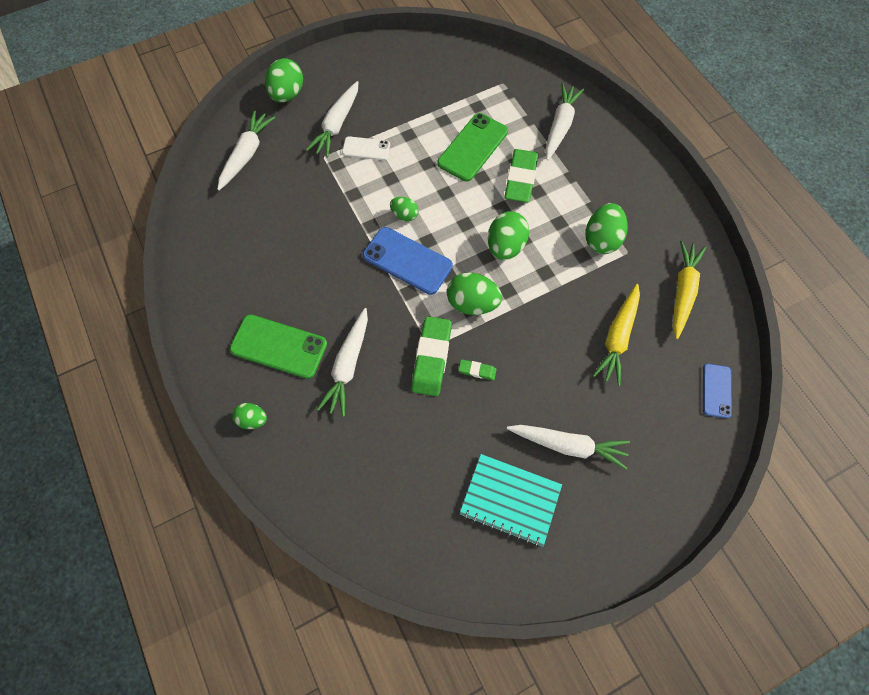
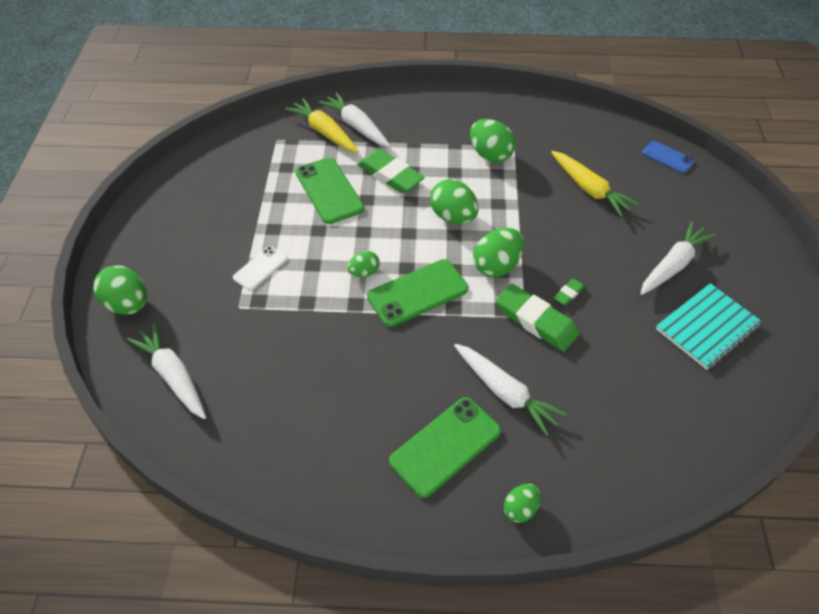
camera: 60 degrees left, 15 degrees down
(337, 125) = (209, 279): white carrot -> none
(407, 261) = (417, 293): blue phone -> green phone
(682, 291) = (570, 134): yellow carrot -> yellow carrot (324, 132)

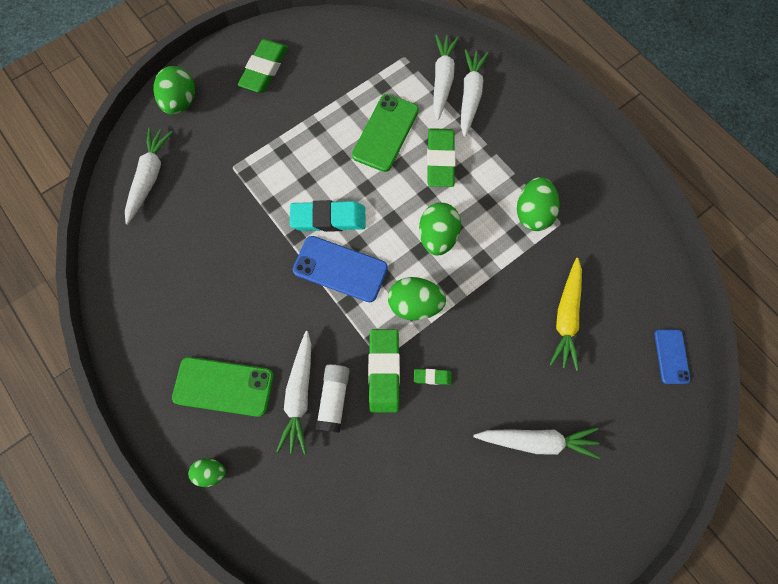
camera: 50 degrees right, 20 degrees up
(174, 227) = (264, 69): none -> green eraser
(260, 268) = (275, 151): white phone -> none
(324, 132) = (442, 80): yellow carrot -> white carrot
(364, 272) = (328, 219): green egg -> turquoise eraser
(417, 293) = (340, 269): green phone -> blue phone
(530, 370) = (334, 399): none -> white glue stick
(707, 327) = (489, 510): turquoise notebook -> none

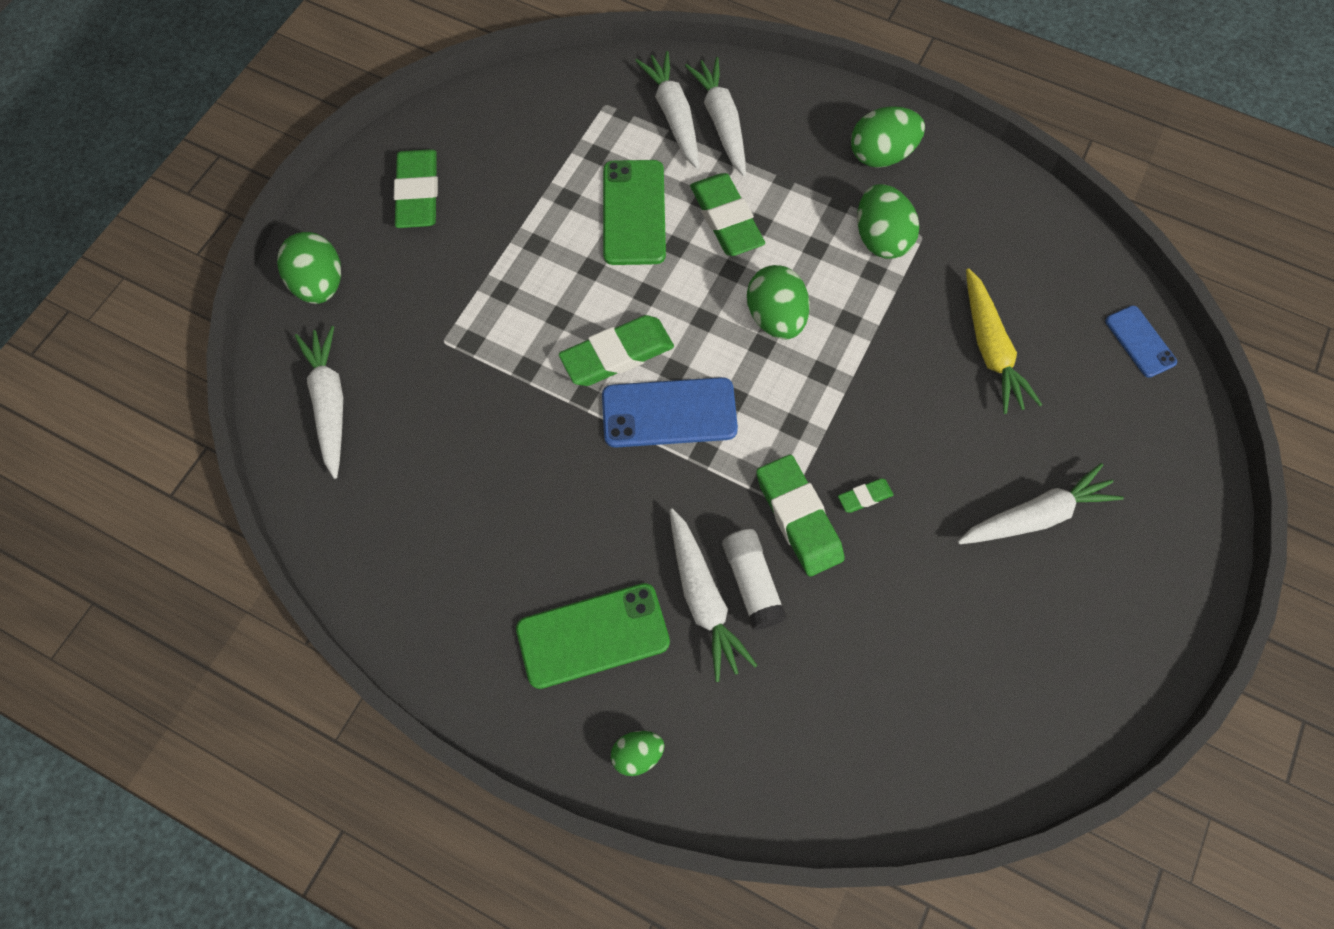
camera: 25 degrees left, 5 degrees down
(328, 219) = (617, 355): turquoise eraser -> green eraser
(415, 304) = (792, 416): green egg -> green egg (881, 155)

